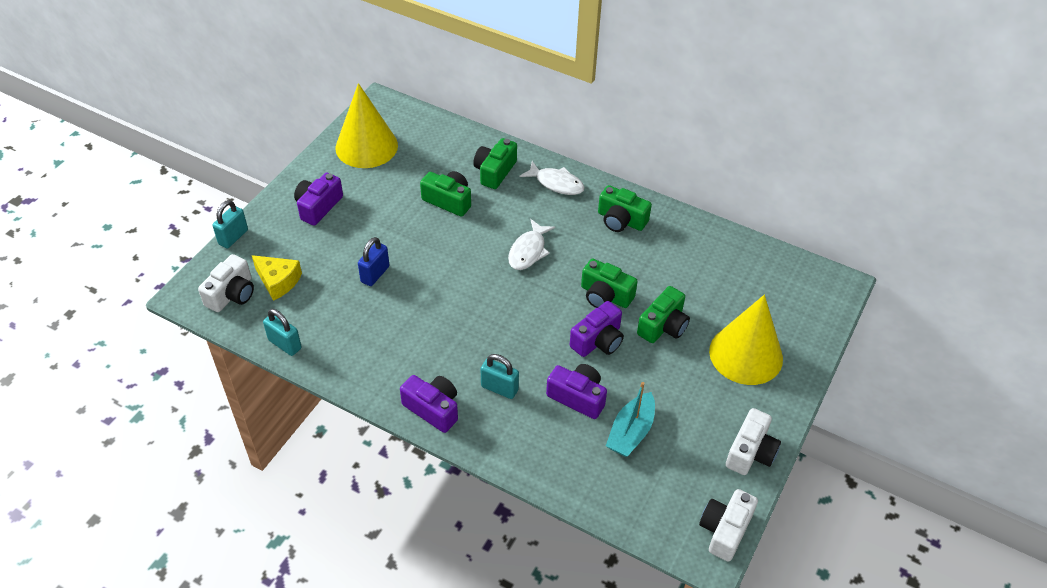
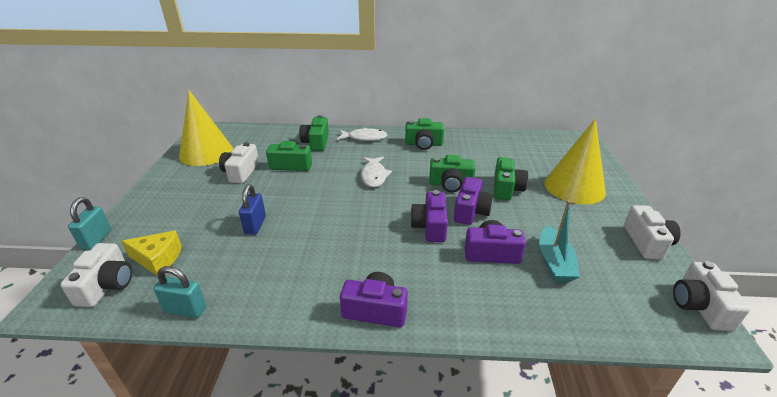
camera: 25 degrees left, 15 degrees down
(318, 206) = (179, 196): purple camera -> purple camera (430, 226)
(390, 193) = (241, 172): none -> white camera
(499, 388) = (423, 270): turquoise padlock -> none

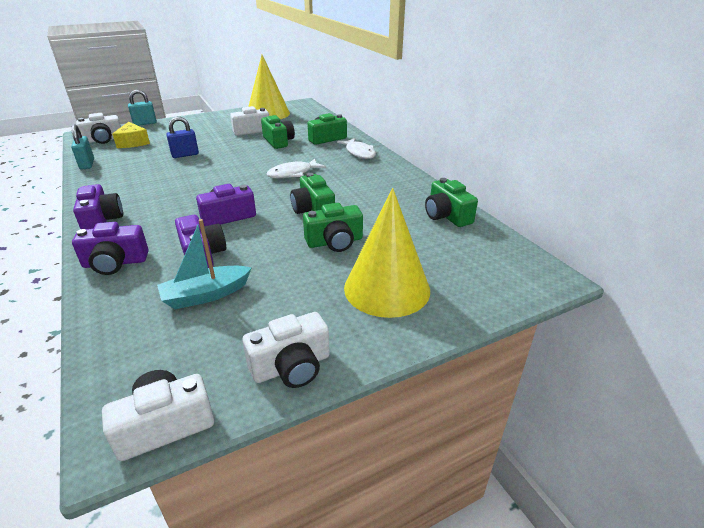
camera: 60 degrees right, 0 degrees up
(423, 144) = (382, 179): green camera -> green camera (446, 216)
(471, 211) = (270, 230): purple camera -> purple camera (115, 263)

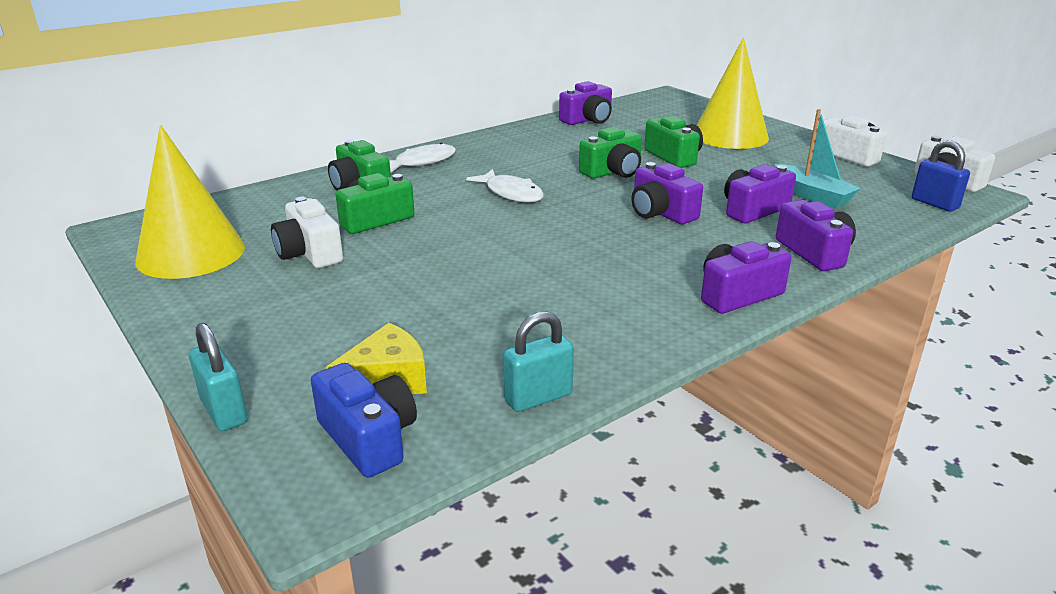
camera: 100 degrees left, 5 degrees down
(103, 140) = (369, 438): white camera -> blue camera
(185, 155) = (456, 292): blue padlock -> blue padlock (934, 204)
(446, 216) = (588, 120): green camera -> purple camera

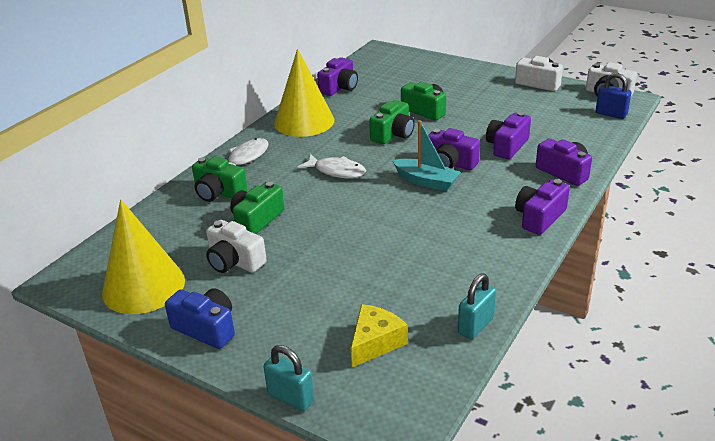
camera: 20 degrees left, 5 degrees up
(369, 438) = (398, 384): blue camera -> blue camera (206, 328)
(730, 136) = (450, 82): yellow cone -> yellow cone (304, 121)
(812, 195) = (535, 125): turquoise boat -> turquoise boat (426, 181)

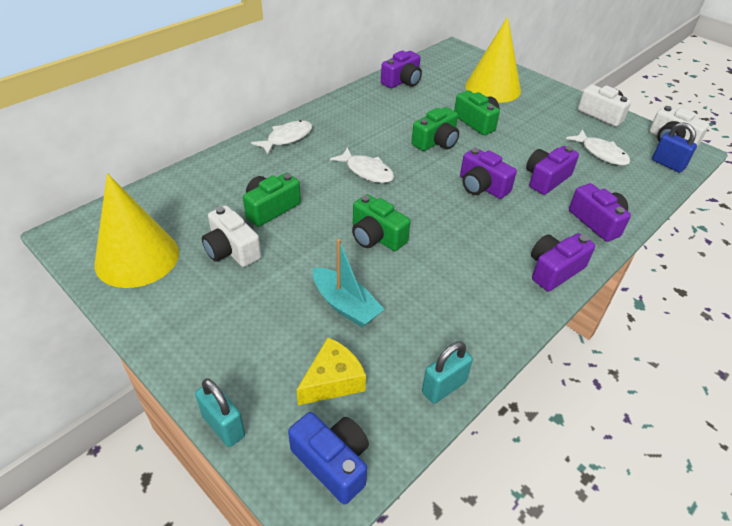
camera: 10 degrees right, 10 degrees up
(206, 328) = (175, 320): blue camera -> blue camera (333, 462)
(218, 192) = (247, 170): green camera -> green camera (376, 236)
(304, 121) = (355, 111): yellow cone -> yellow cone (493, 88)
(426, 181) = (450, 202): turquoise boat -> turquoise boat (345, 305)
(549, 116) = (601, 153): none -> white fish

